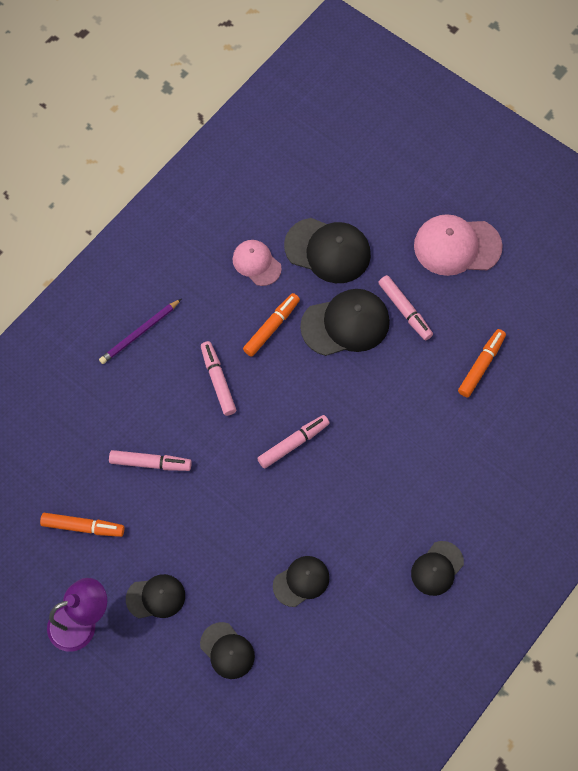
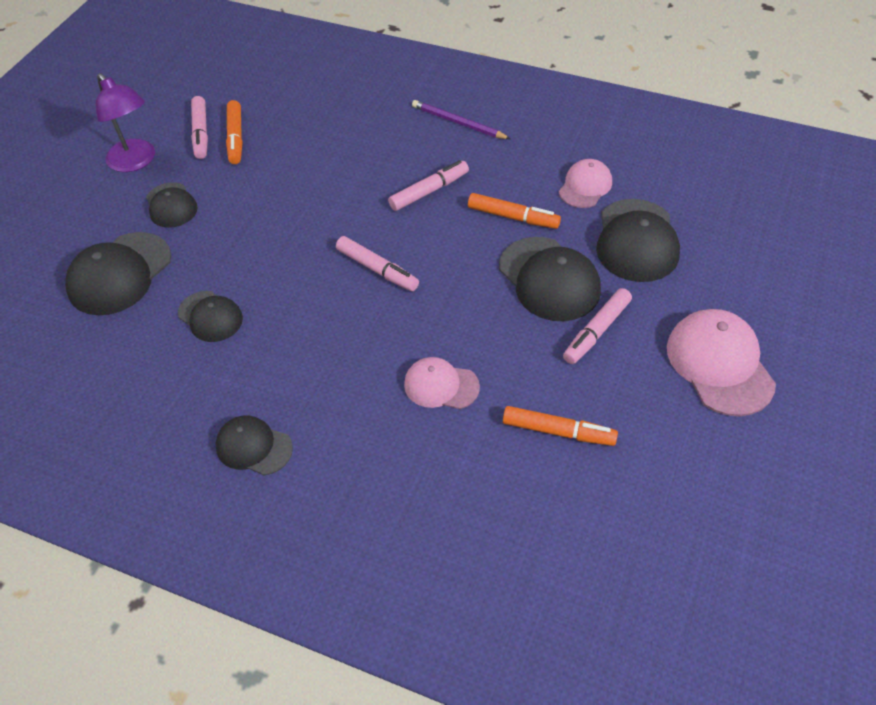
camera: 75 degrees right, 15 degrees down
(150, 463) = (317, 165): pink marker -> pink marker (201, 133)
(227, 651) = (119, 274): black cap -> black cap, size x1.64
(421, 428) = (441, 385): none -> pink cap

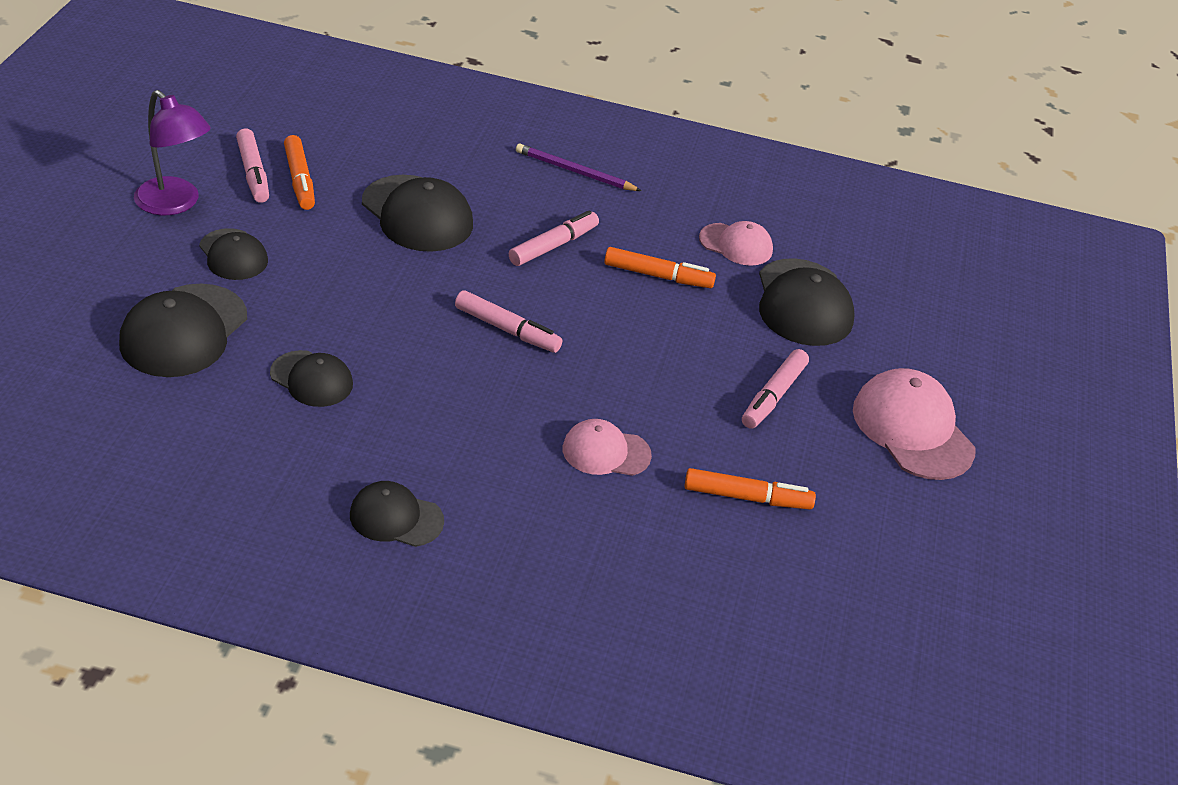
camera: 15 degrees left, 10 degrees down
(549, 279) = (711, 342): black cap -> black cap (417, 214)
(585, 186) = (736, 245): pink cap -> pink cap turned 90 degrees clockwise

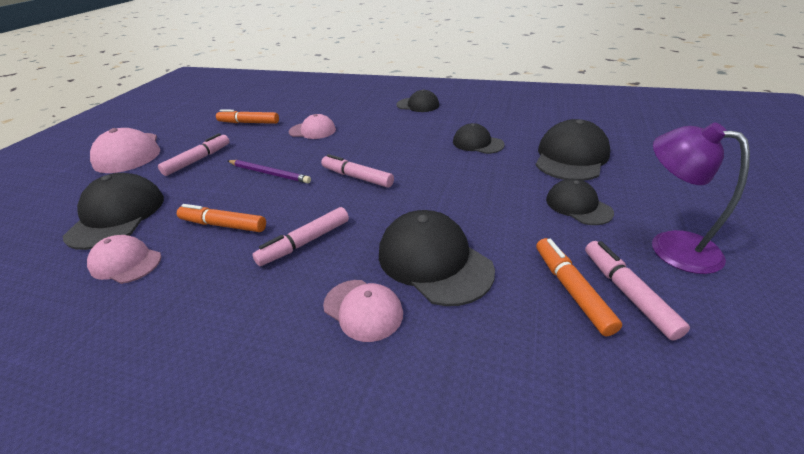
camera: 170 degrees left, 5 degrees down
(484, 184) = (363, 309): none -> pink cap
(574, 171) = (247, 344): purple pencil -> purple pencil (269, 173)

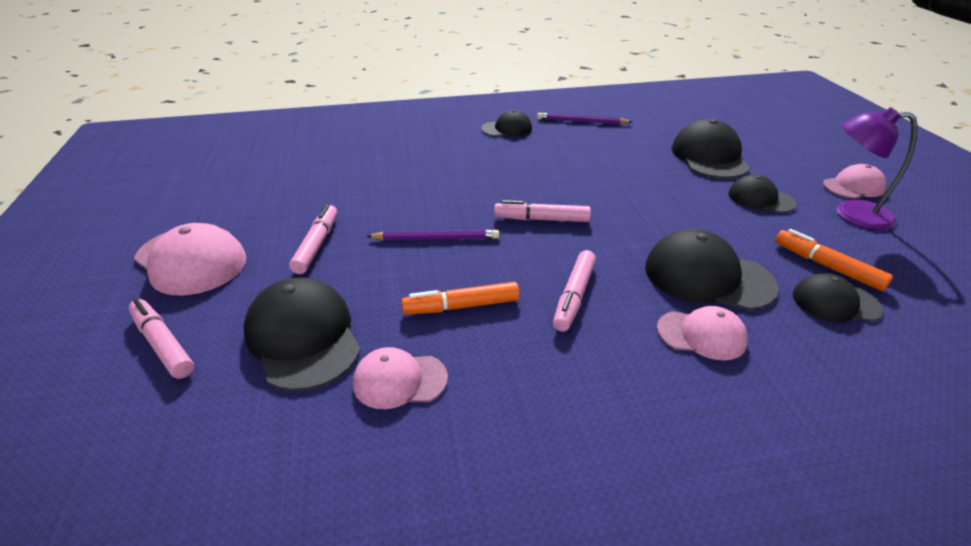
camera: 30 degrees left, 0 degrees up
(249, 123) = (321, 185): orange marker -> none
(312, 131) = (422, 179): pink cap -> pink cap (853, 186)
(477, 143) = (616, 159): black cap -> black cap (835, 302)
(486, 108) = (581, 121): none -> purple pencil
(627, 293) = (862, 257): pink marker -> pink marker (163, 344)

